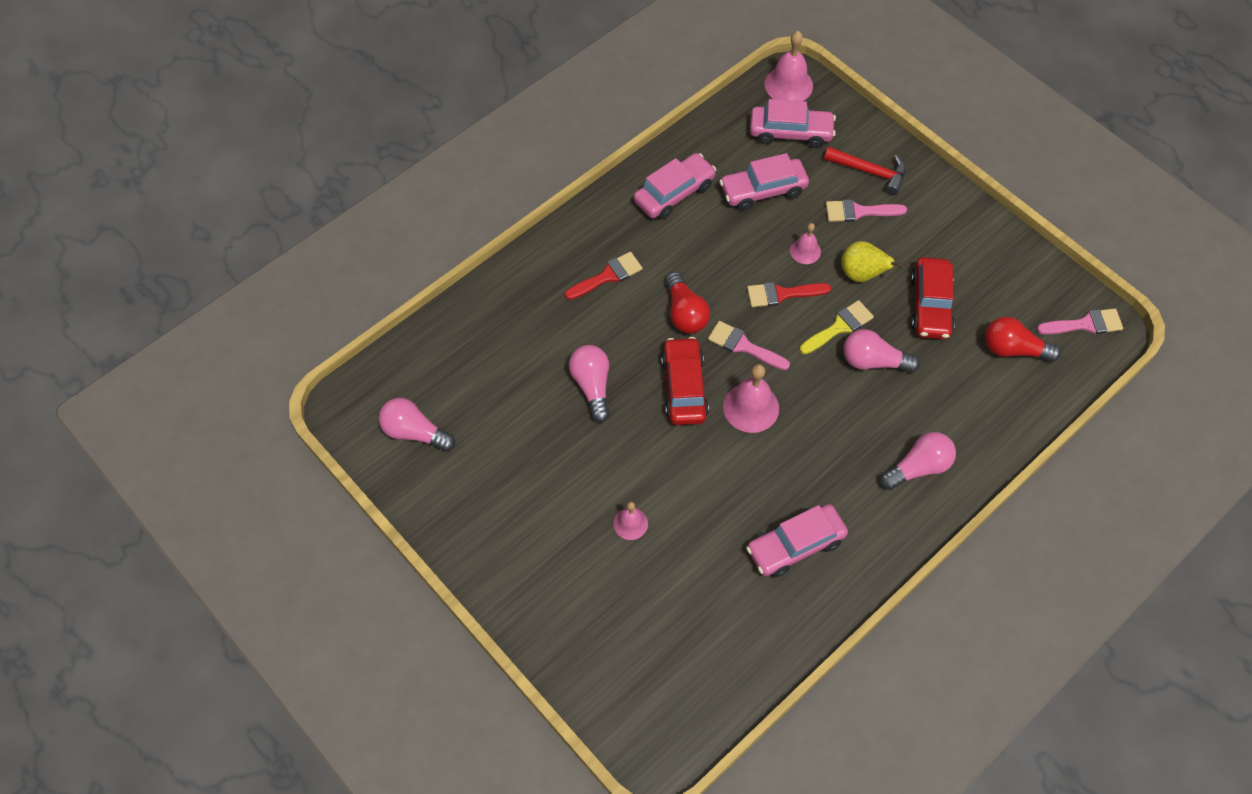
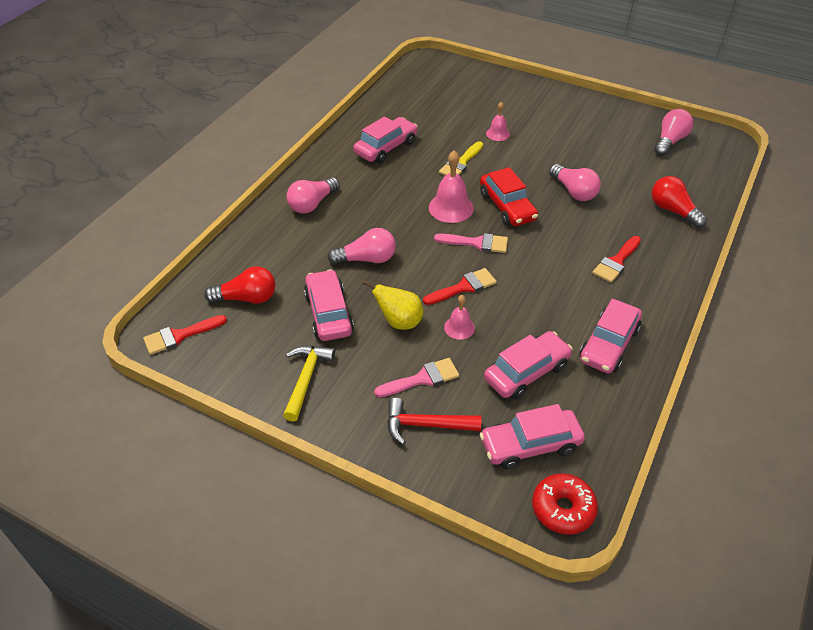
camera: 160 degrees right, 15 degrees down
(414, 432) = (670, 141): pink light bulb -> pink light bulb turned 60 degrees counterclockwise
(685, 313) = (536, 252): red light bulb -> red light bulb (673, 211)
(788, 85) = (563, 509): pink bell -> red donut
(839, 327) = (404, 276): yellow brush -> yellow brush (461, 163)
(930, 305) = (329, 313): red car -> pink car
(965, 242) = (306, 379): none -> yellow hammer
(1085, 324) = (180, 336): pink brush -> red brush

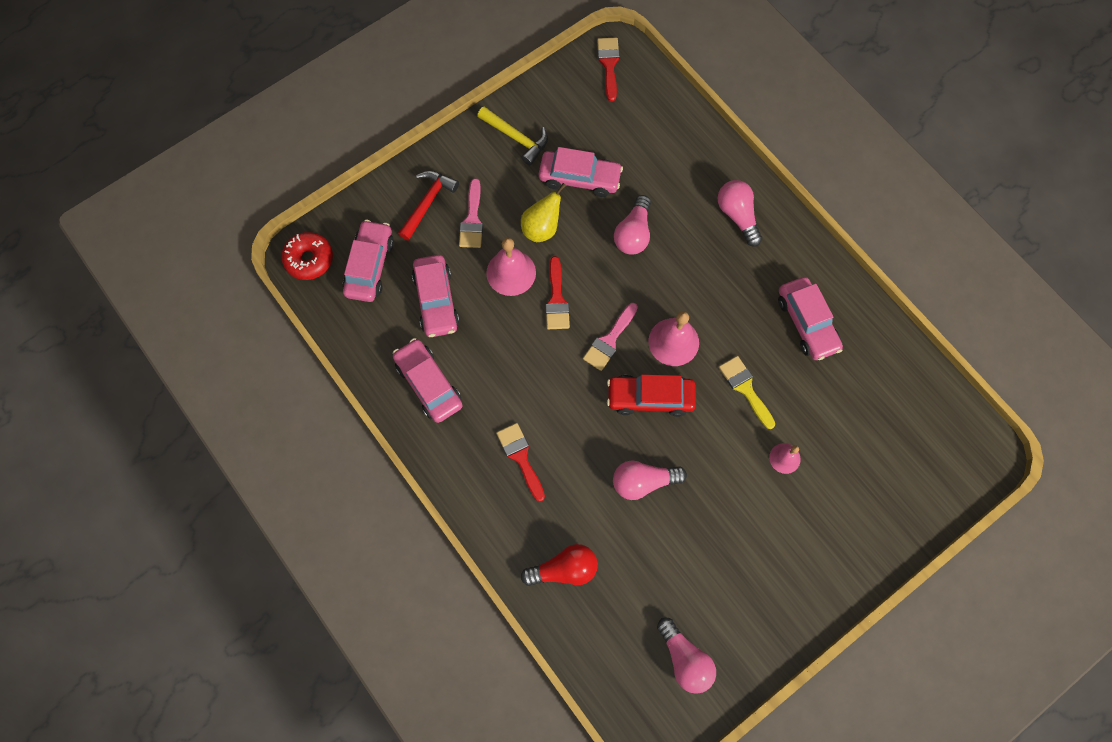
camera: 115 degrees right, 25 degrees up
(247, 298) = (629, 122): red light bulb -> none
(459, 327) = (511, 272): pink bell -> pink bell, size x1.70

